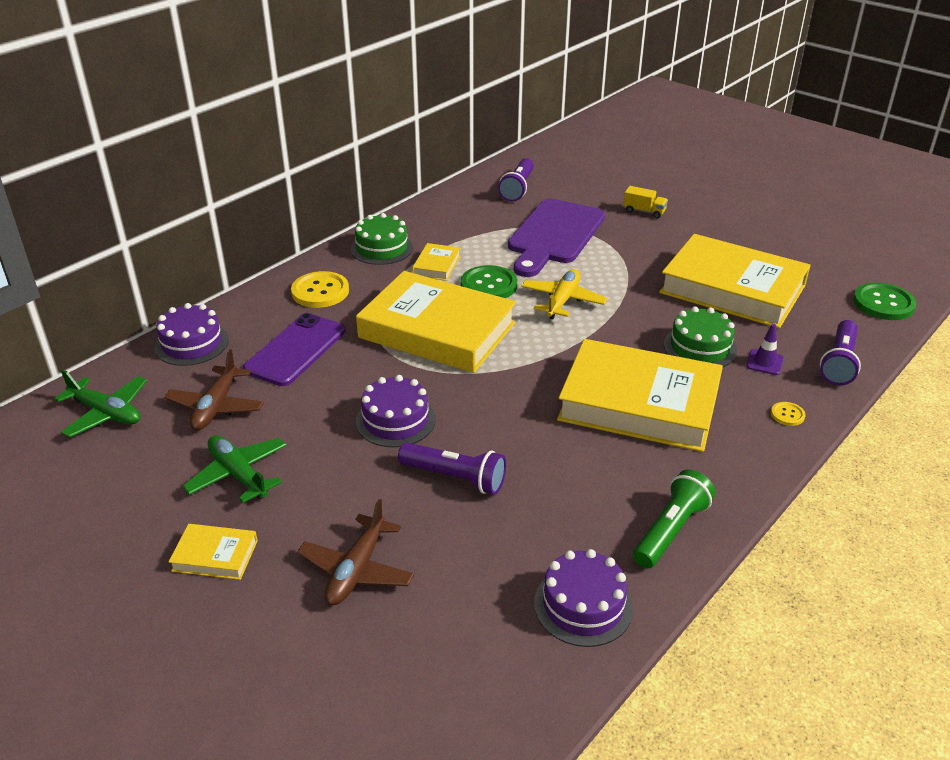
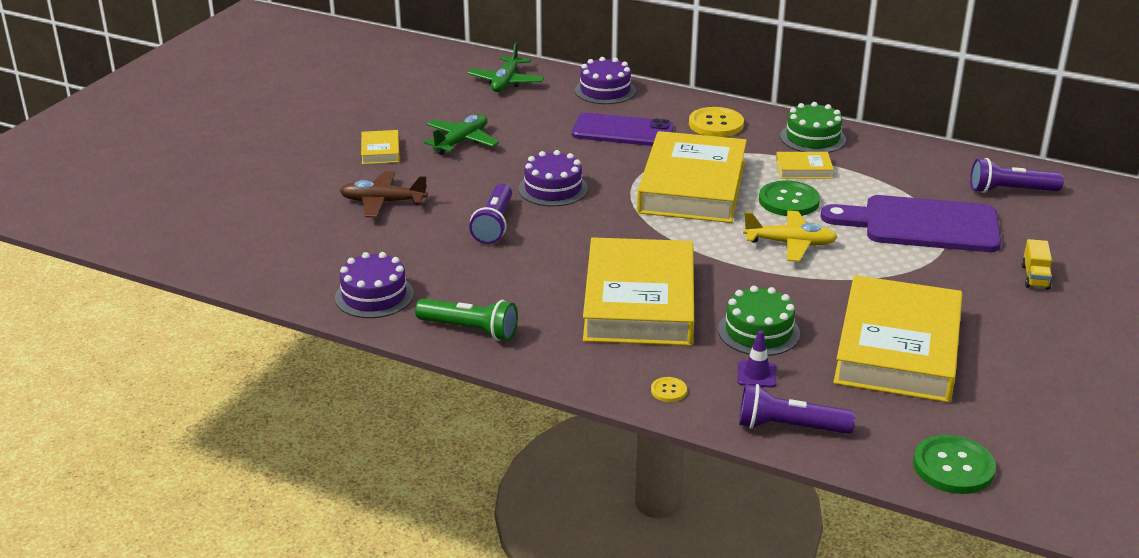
camera: 75 degrees right, 5 degrees down
(216, 407) = (533, 117): brown plane -> none

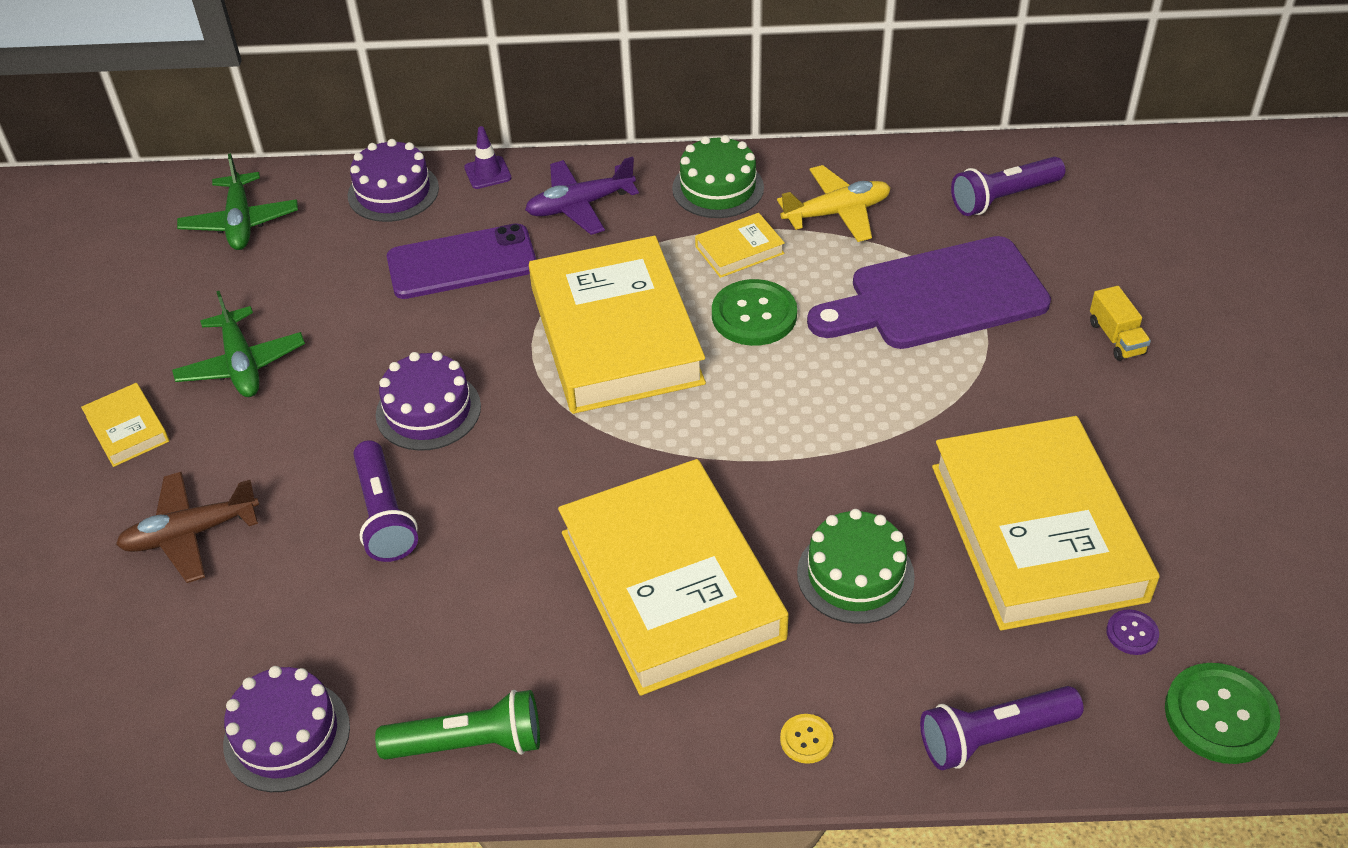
camera: 25 degrees left, 15 degrees up
(461, 141) = (241, 364): green plane -> green plane turned 150 degrees clockwise
(716, 124) = (580, 205): yellow button -> purple plane
(756, 374) = (898, 657): purple traffic cone -> purple traffic cone (488, 173)
(790, 244) = (801, 394): yellow plane -> yellow plane (837, 213)
(924, 412) = (1132, 633): none -> purple button

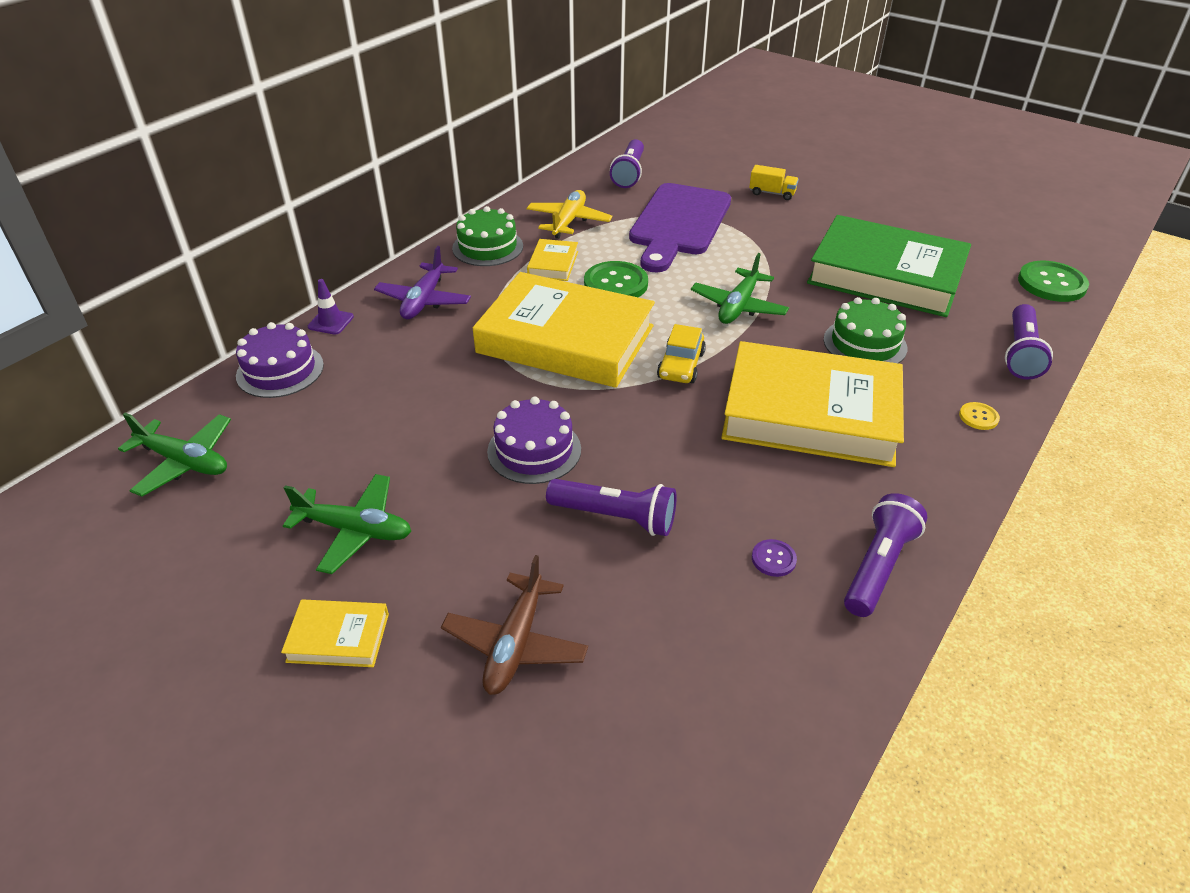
camera: 55 degrees left, 5 degrees down
(287, 735) = (795, 670): purple cake -> none
(462, 263) = (405, 371): purple phone -> none
(469, 743) = (878, 566): green flashlight -> purple flashlight
(656, 441) = (681, 365): none -> yellow car
(816, 432) = (738, 306): none -> green plane
(1037, 532) = (886, 275): yellow book -> green book
(1132, 633) = (980, 282): purple button -> purple button (773, 559)

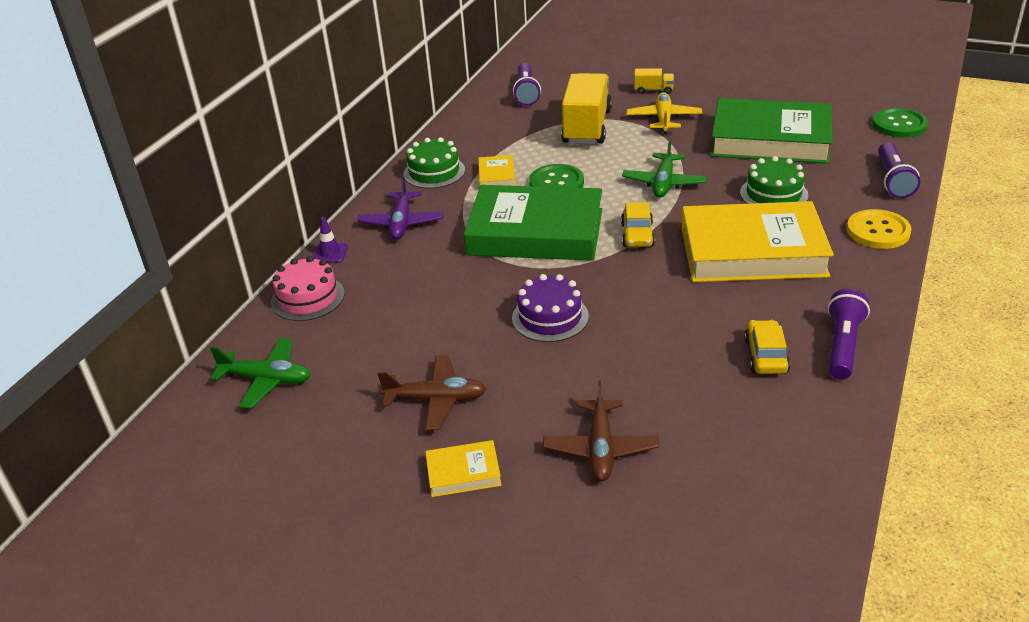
camera: 10 degrees left, 5 degrees down
(280, 370) = (307, 298): purple cake -> pink cake
(355, 530) = (436, 399): green plane -> brown plane
(565, 339) = (535, 232): yellow book -> green book
(568, 221) = (493, 140): yellow plane -> yellow plane (663, 119)
(615, 517) = (635, 351): purple flashlight -> none
(678, 224) = (587, 127): purple cutting board -> yellow truck
(773, 559) = (765, 355): purple button -> yellow car
(978, 417) = (878, 231): yellow button -> yellow button, size x2.06

